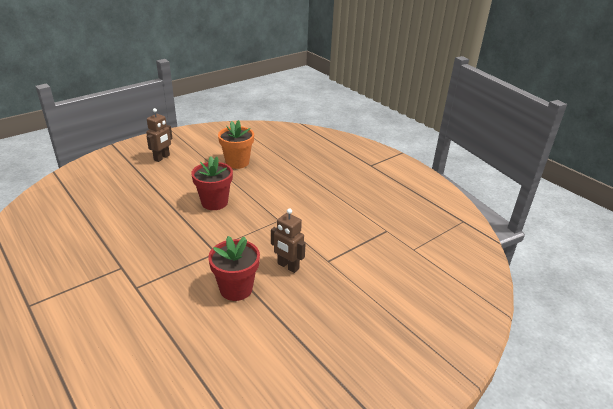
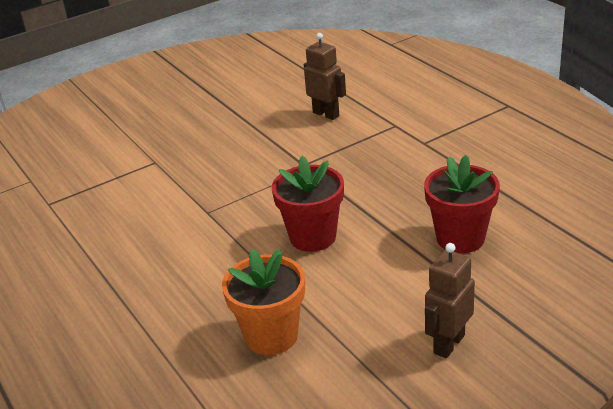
camera: 170 degrees left, 0 degrees up
(236, 289) = (276, 129): red flower pot -> red flower pot (460, 238)
(288, 266) = (209, 153): brown robot -> brown robot (326, 114)

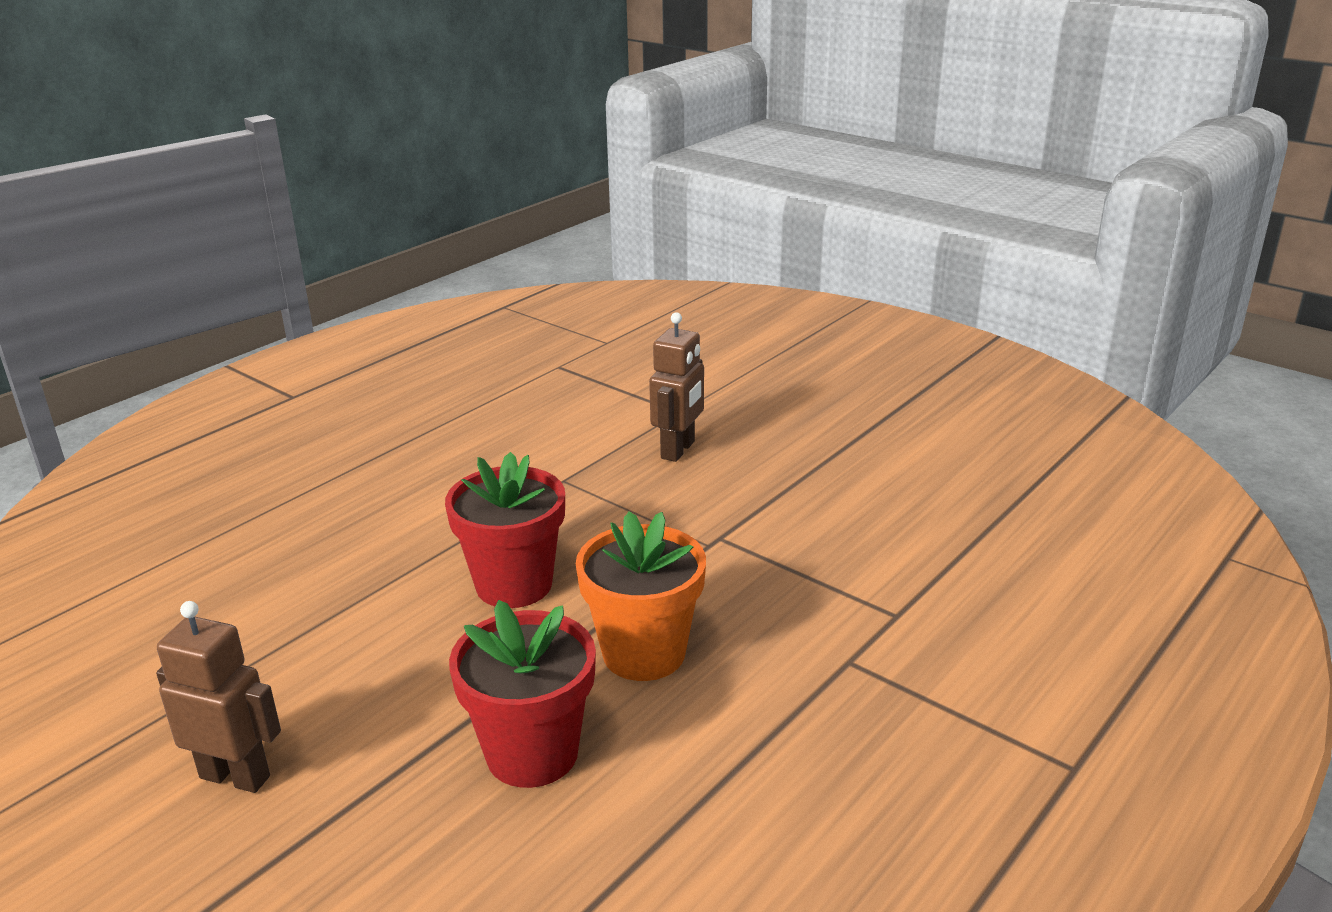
camera: 70 degrees right, 5 degrees down
(271, 336) = (277, 593): orange flower pot -> orange flower pot (644, 653)
(326, 114) = (893, 529): brown robot -> brown robot (678, 450)

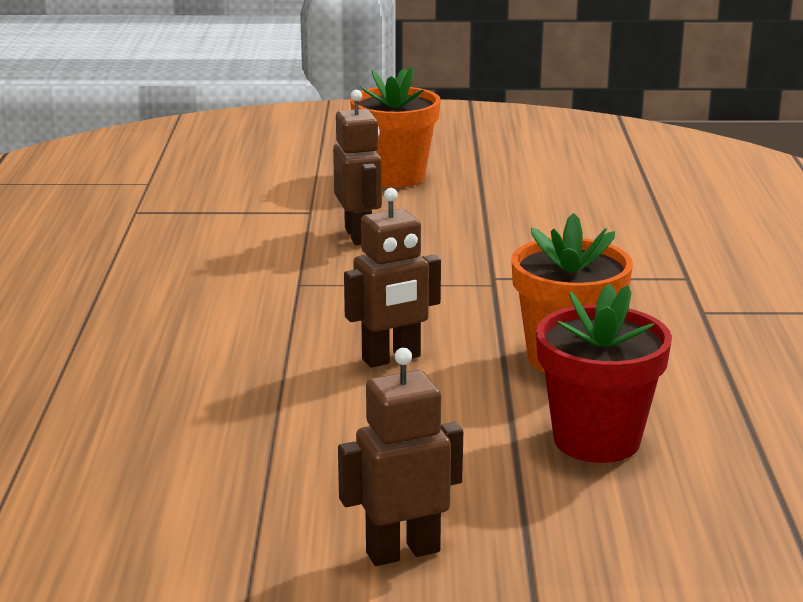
camera: 40 degrees left, 5 degrees down
(514, 585) = (391, 358): red flower pot -> brown robot
(800, 399) = (395, 177): none -> orange flower pot

